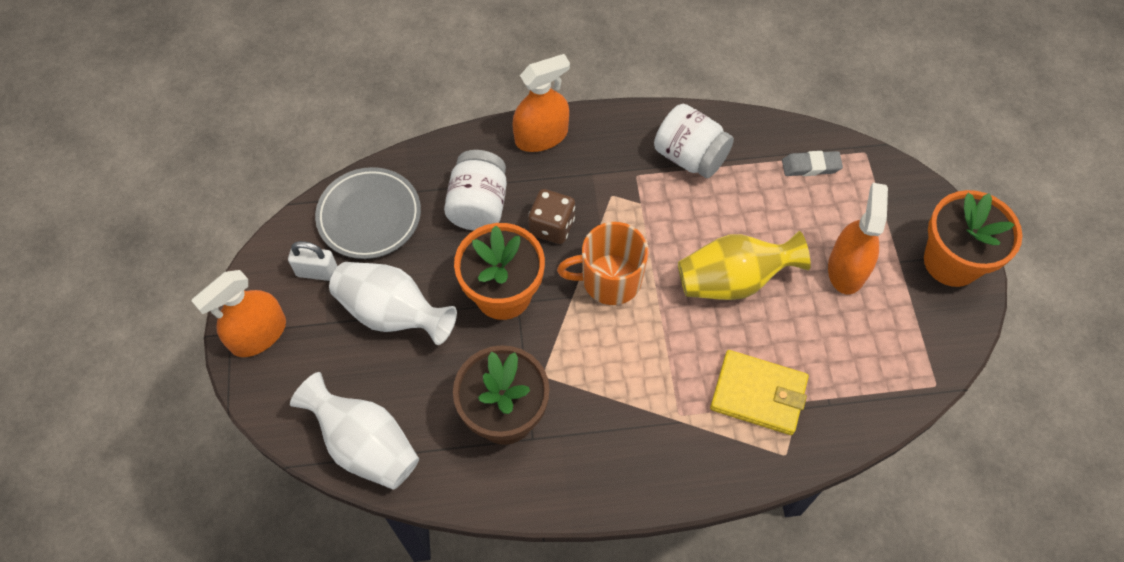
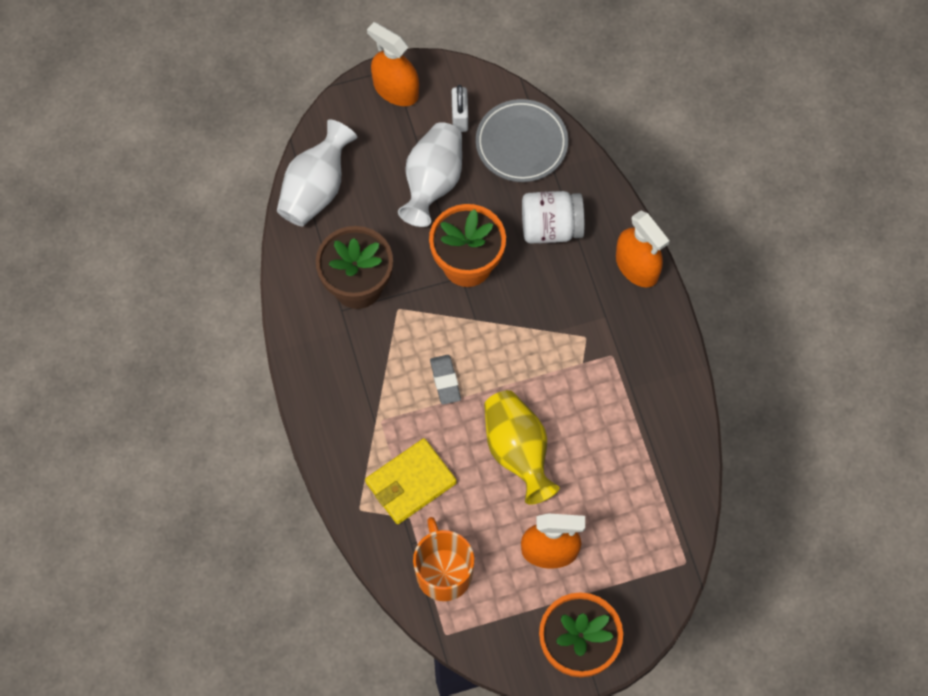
camera: 80 degrees right, 5 degrees up
(552, 226) = (542, 291): brown dice -> none
(609, 280) = (497, 347): orange mug -> orange mug (443, 572)
(690, 156) = (644, 400): white jar -> none
(758, 394) = (410, 483): yellow wallet -> yellow wallet turned 45 degrees clockwise
(810, 166) = (657, 511): grey eraser -> grey eraser (445, 381)

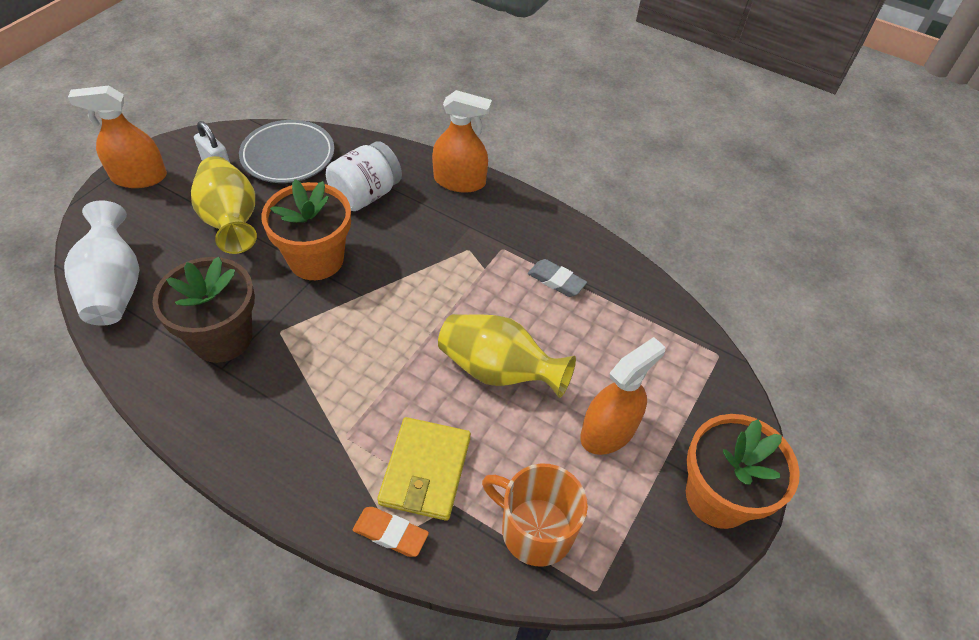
camera: 45 degrees left, 15 degrees down
(358, 505) = (390, 533): none -> orange eraser
(433, 183) = (231, 221): white vase -> yellow vase
(445, 381) = (378, 359): grey eraser -> grey eraser (556, 281)

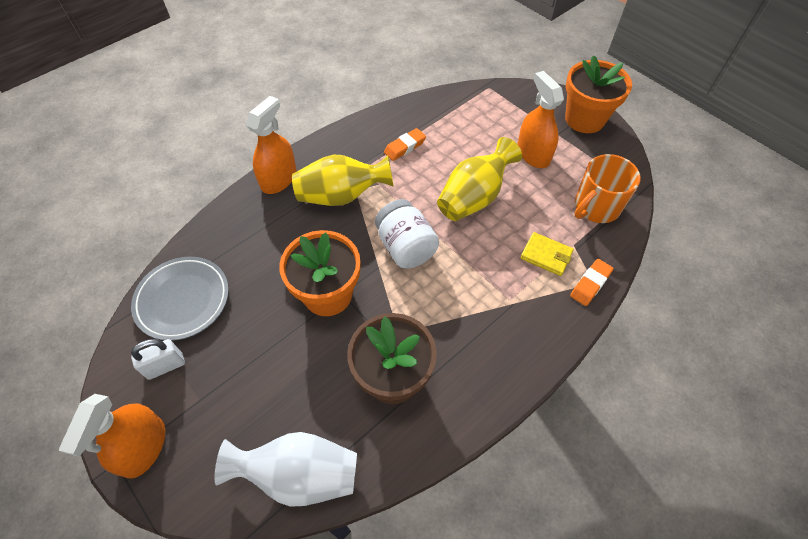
camera: 70 degrees left, 5 degrees up
(231, 221) = (251, 359): yellow vase -> yellow vase (342, 196)
(366, 195) = (265, 246): white jar -> white jar (406, 247)
(425, 471) = (546, 255): yellow wallet -> yellow wallet, size x0.66
(556, 281) = (404, 147): grey eraser -> orange eraser

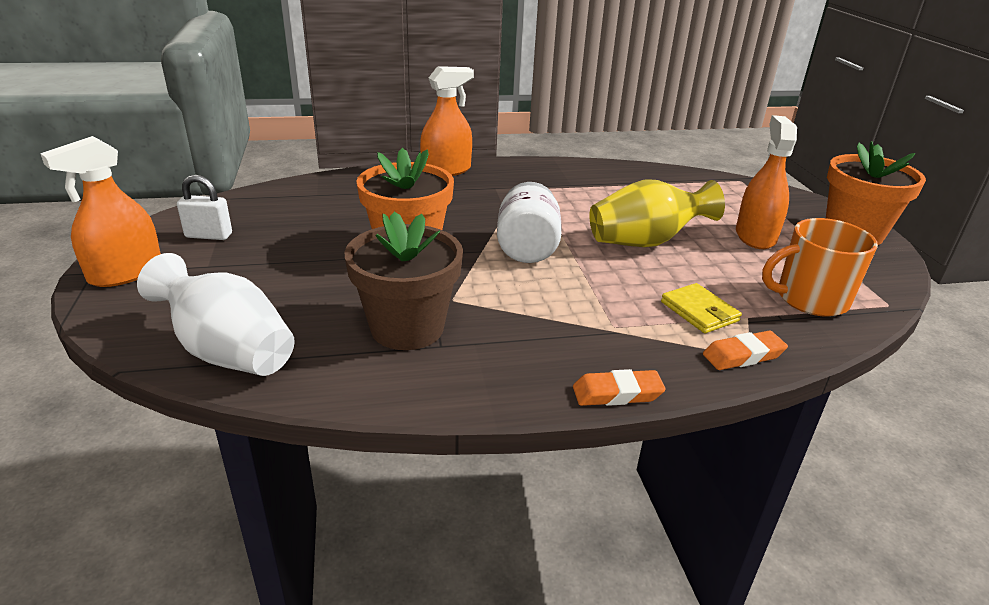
camera: 30 degrees right, 25 degrees down
(183, 300) = (274, 206): grey plate -> none
(342, 196) = (496, 197): yellow vase -> none
(404, 147) = (599, 189): orange eraser -> orange eraser (617, 393)

